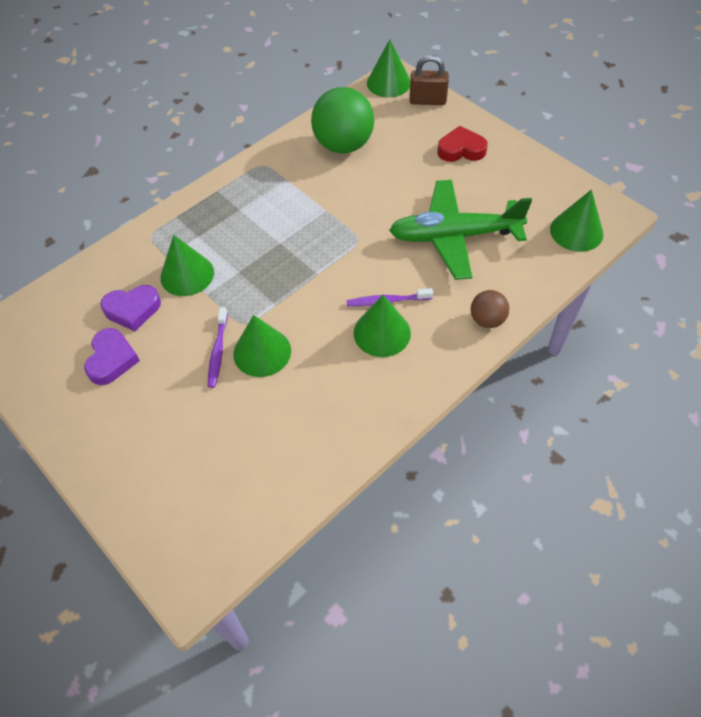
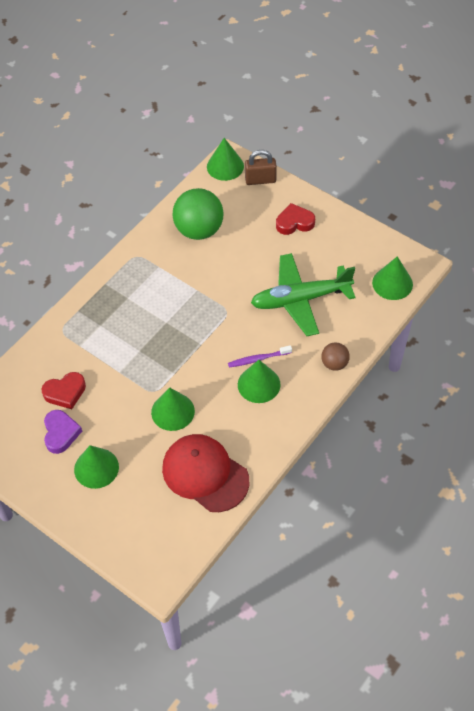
camera: 10 degrees left, 0 degrees up
(133, 310) = (65, 392): purple heart -> red heart
(187, 274) = (100, 358): green cone -> green cone (96, 468)
(218, 351) = (139, 416): purple toothbrush -> none
(286, 441) = (205, 474): none -> red cap

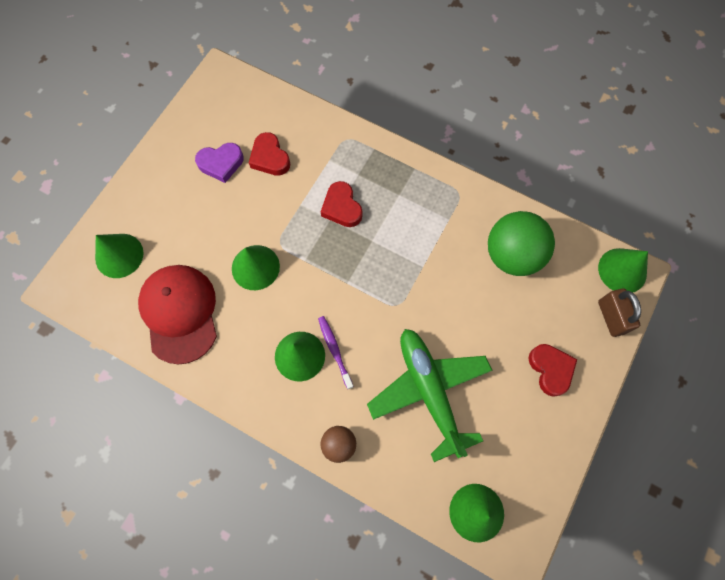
camera: 80 degrees right, 15 degrees up
(96, 468) = (183, 204): green cone -> green cone (119, 255)
(130, 341) = (342, 207): none -> red heart
(205, 474) = (180, 313): red cap -> red cap turned 45 degrees counterclockwise

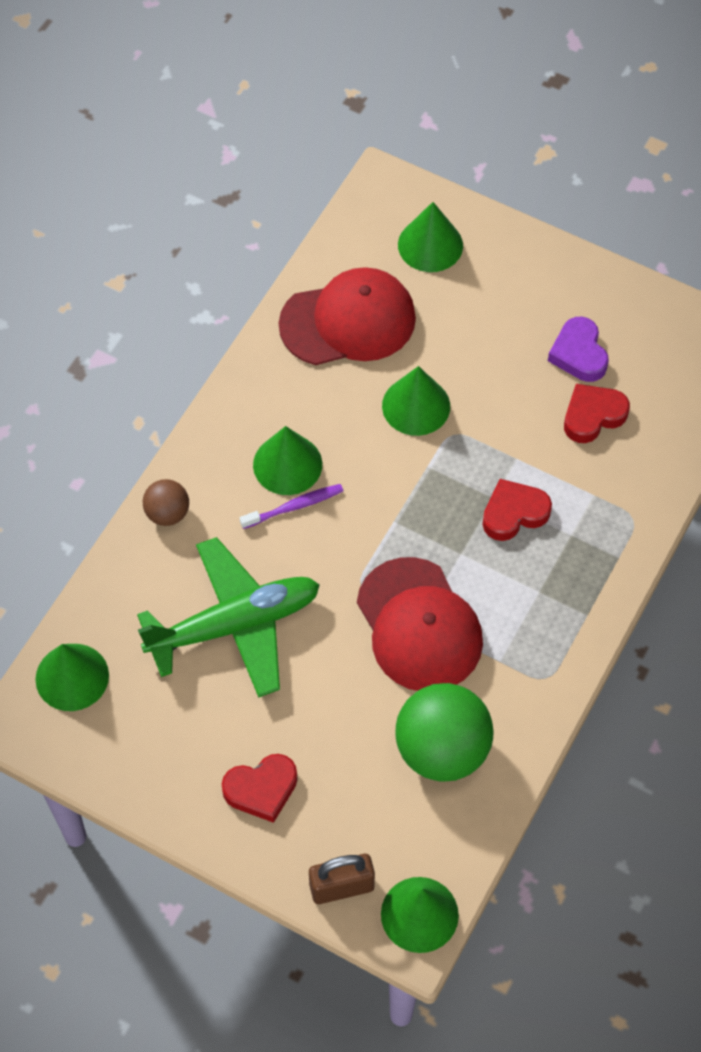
camera: 90 degrees right, 10 degrees down
(425, 268) = (419, 625): none -> red cap

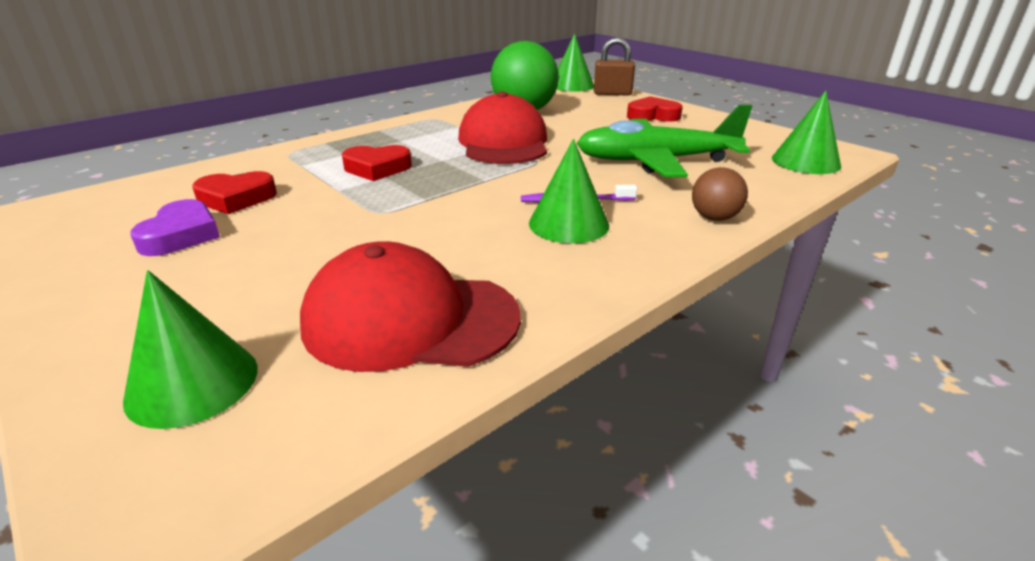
camera: 160 degrees left, 30 degrees down
(416, 406) = (397, 234): green cone -> none

